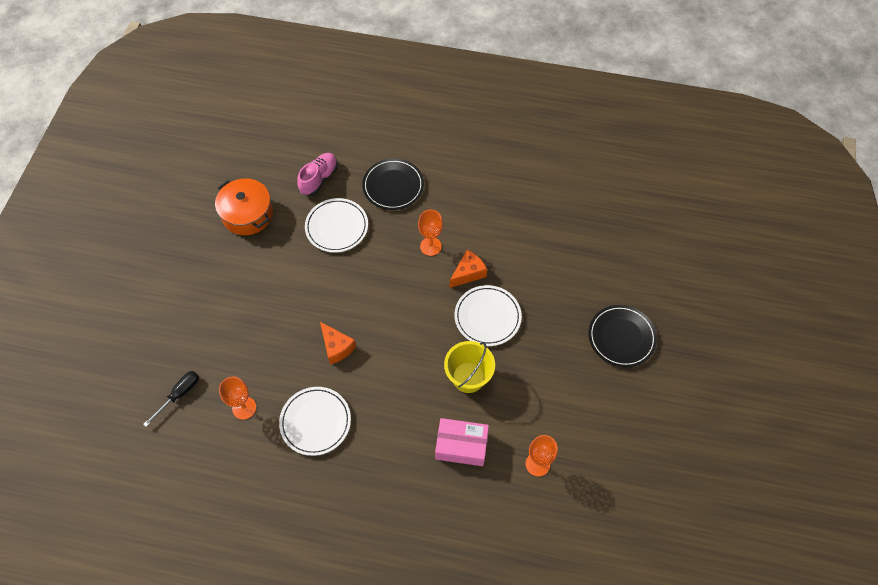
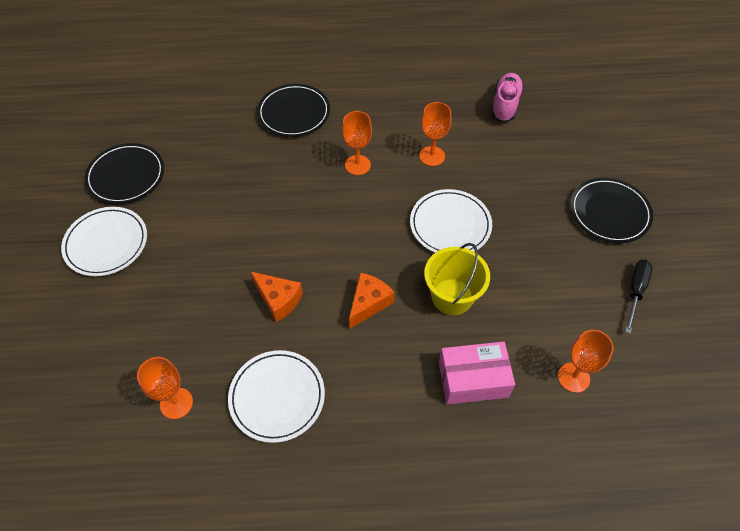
camera: 15 degrees left, 5 degrees down
(179, 394) = (82, 408): black screwdriver -> black screwdriver (635, 291)
(247, 214) = (126, 176): orange pot -> black plate
(319, 179) = (204, 122): pink shoe -> pink shoe (505, 104)
(337, 227) = (240, 167): white plate -> white plate (106, 243)
(468, 273) = (411, 183): orange cheese -> orange cheese (368, 303)
(493, 252) = (432, 156): none -> orange goblet

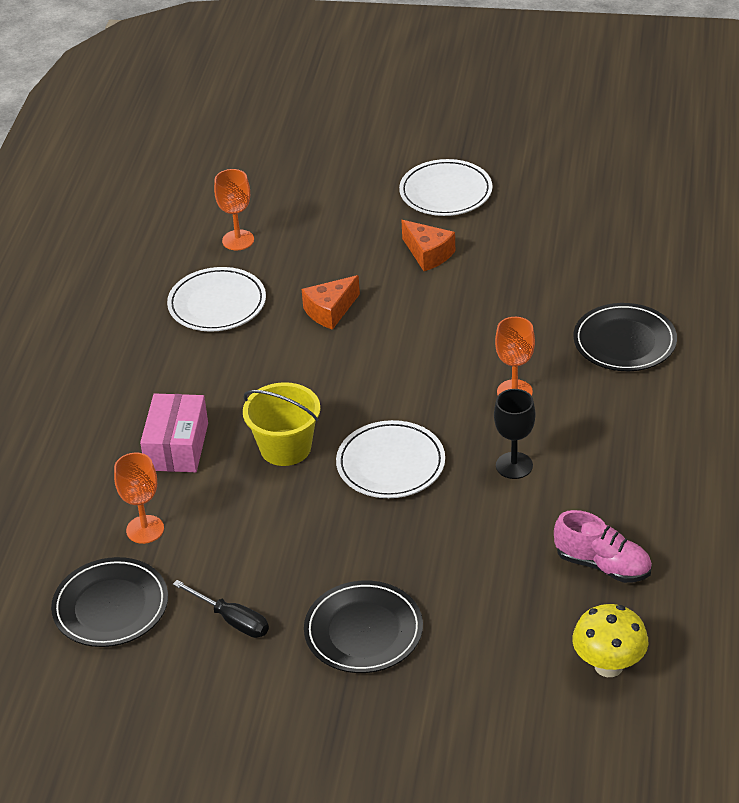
camera: 105 degrees right, 15 degrees down
(126, 176) = (542, 203): black plate -> black plate (111, 606)
(368, 303) = (301, 378): orange cheese -> orange cheese (428, 254)
(432, 156) = (514, 465): orange goblet -> black goblet
(581, 95) = (608, 666): none -> yellow mushroom

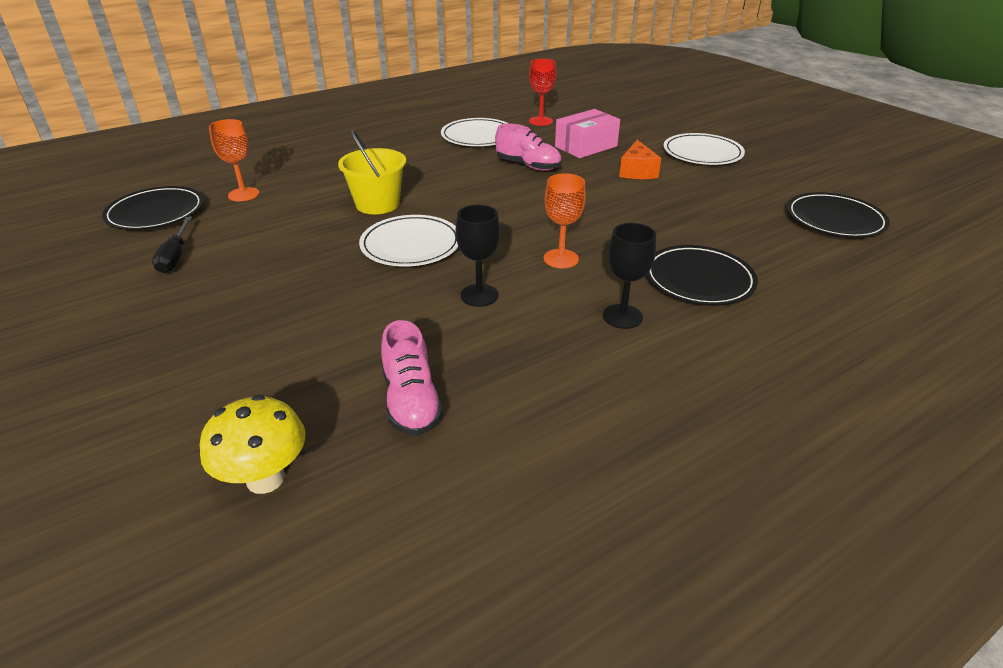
camera: 45 degrees right, 5 degrees down
(177, 446) = (334, 174): pink box -> pink box (586, 146)
(238, 240) = (540, 121): orange goblet -> red goblet
(330, 311) = (528, 166): orange cheese -> pink shoe
(363, 631) = (205, 313): black plate -> black plate (834, 220)
(623, 410) = (622, 316): none -> black goblet

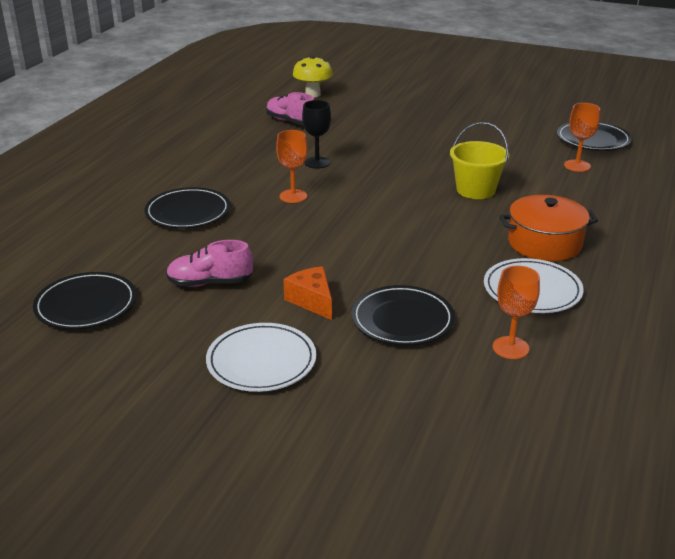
camera: 145 degrees right, 5 degrees down
(175, 256) = (516, 127): black screwdriver -> none
(411, 245) = (401, 173): white plate -> none
(414, 154) = (544, 243): none -> orange pot
(528, 166) = (423, 268): pink shoe -> pink shoe (210, 283)
(540, 121) = (510, 348): red goblet -> orange goblet
(586, 146) = (402, 320): pink box -> black plate
(622, 316) = (223, 178): black goblet -> none

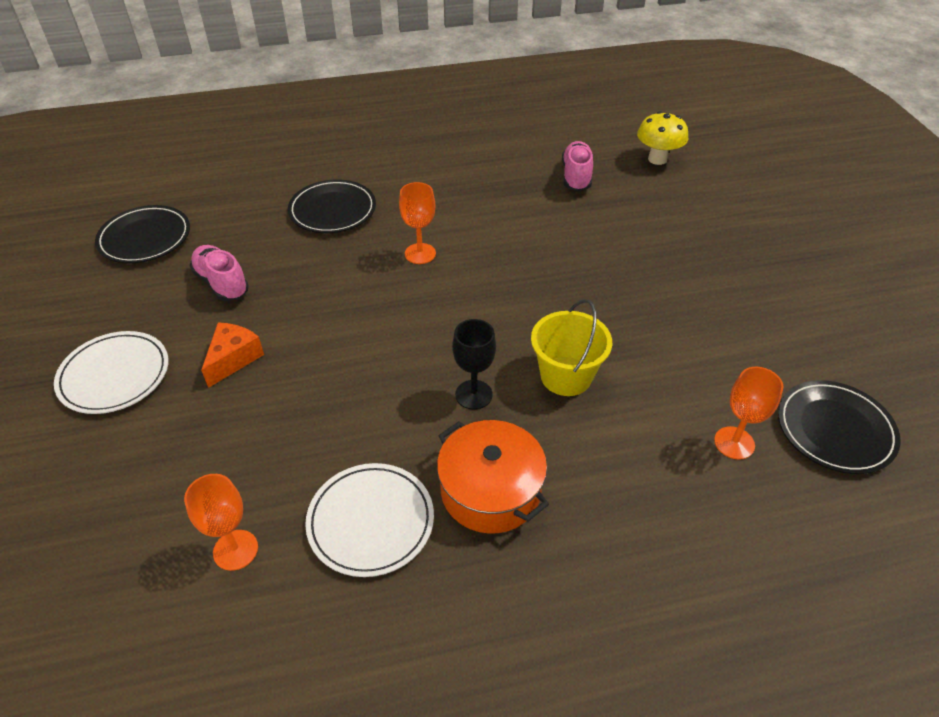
camera: 55 degrees right, 15 degrees up
(317, 162) = (505, 235): black goblet -> black goblet (473, 394)
(402, 320) = (239, 438): black plate -> none

